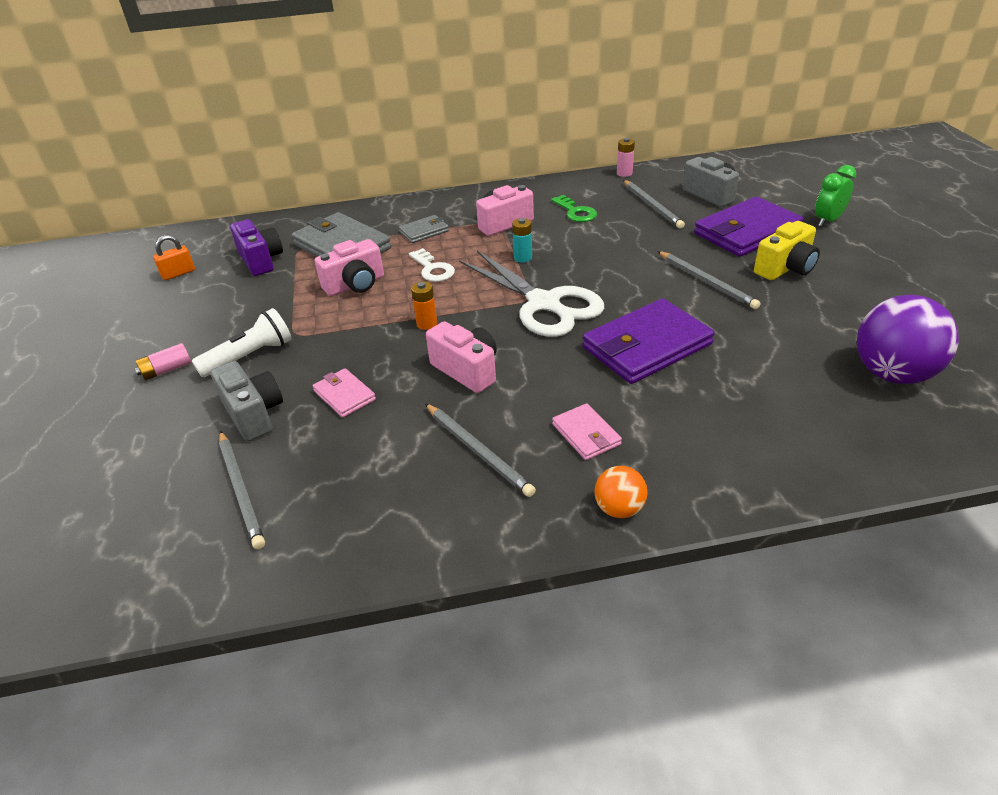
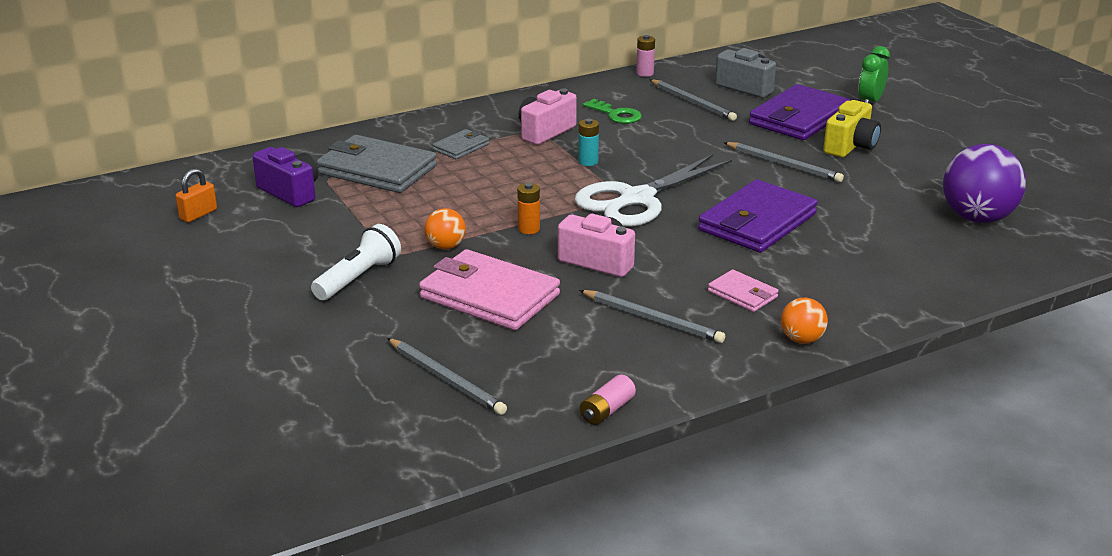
camera: 20 degrees left, 10 degrees down
(166, 370) = (273, 300): pink battery -> pink battery (607, 410)
(254, 414) = (406, 323): grey camera -> none
(344, 333) = (446, 246): none -> orange ball
(344, 395) = (489, 296): pink wallet -> pink wallet, size x2.00
(355, 285) = (423, 204): pink camera -> none
(433, 269) = (498, 181): white key -> none
(543, 303) = (637, 199): white scissors -> white scissors turned 105 degrees clockwise

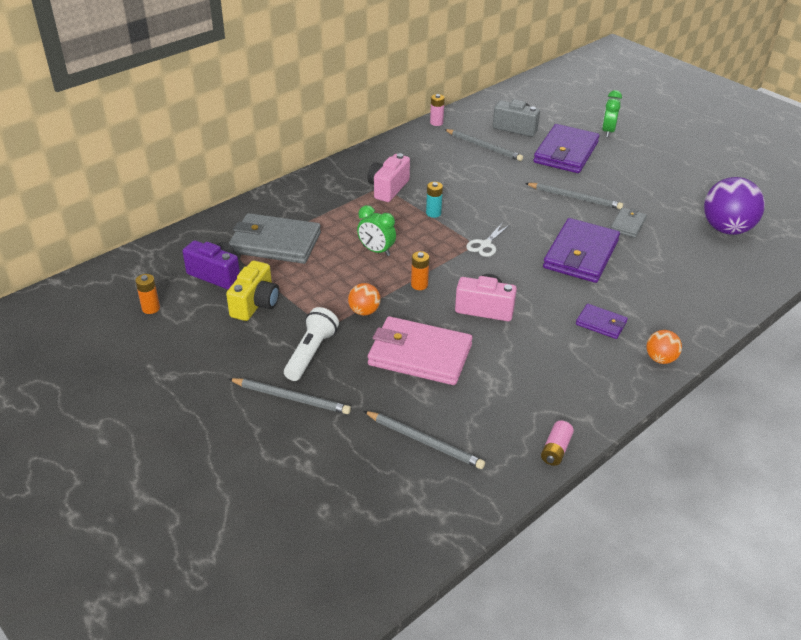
camera: 15 degrees left, 10 degrees up
(198, 214) = (151, 308): orange padlock -> orange battery
(461, 147) = (331, 211): grey wallet -> grey wallet (628, 225)
(495, 190) = (376, 251): none -> green clock
(616, 114) = (433, 165): green key -> none
(637, 199) = (485, 244): white scissors -> white scissors, size x0.44
(652, 319) = (549, 357): grey pencil -> grey pencil (291, 398)
(742, 294) = (601, 323): pink wallet -> purple wallet
(850, 146) = (613, 174): yellow camera -> yellow camera (255, 304)

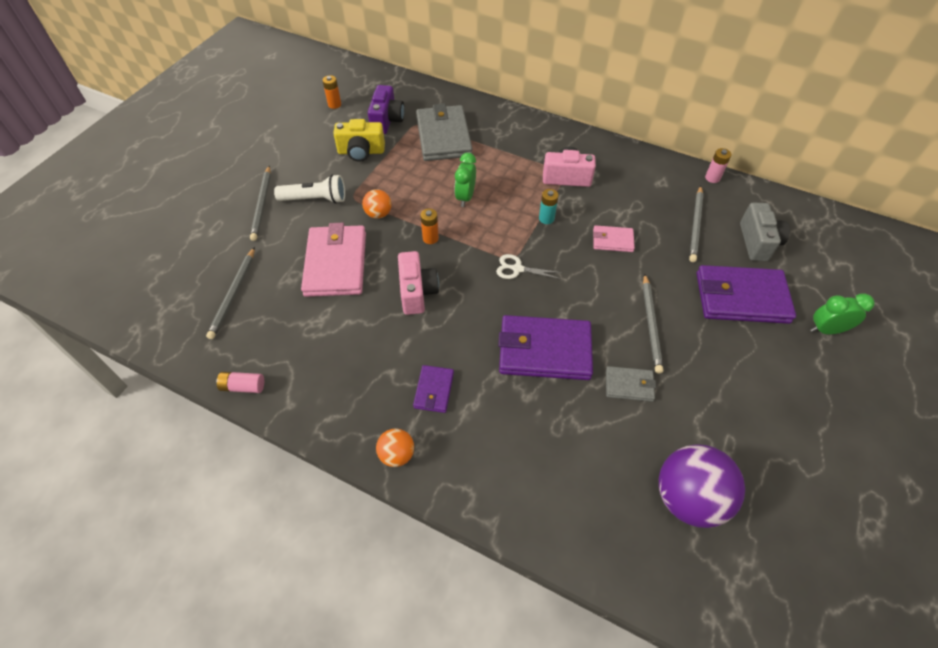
camera: 70 degrees right, 15 degrees up
(479, 188) = (612, 240): none -> pink wallet

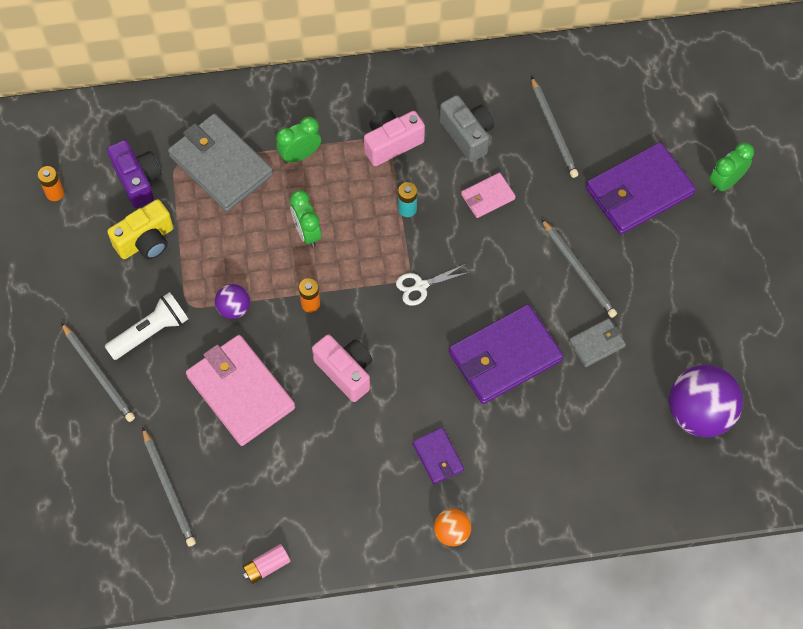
camera: 35 degrees left, 10 degrees up
(378, 214) = (234, 308): orange ball -> purple ball
(498, 155) = (300, 155): none -> green clock
(712, 178) = (536, 57): pink battery -> none
(758, 242) = (620, 116): grey camera -> grey camera (467, 135)

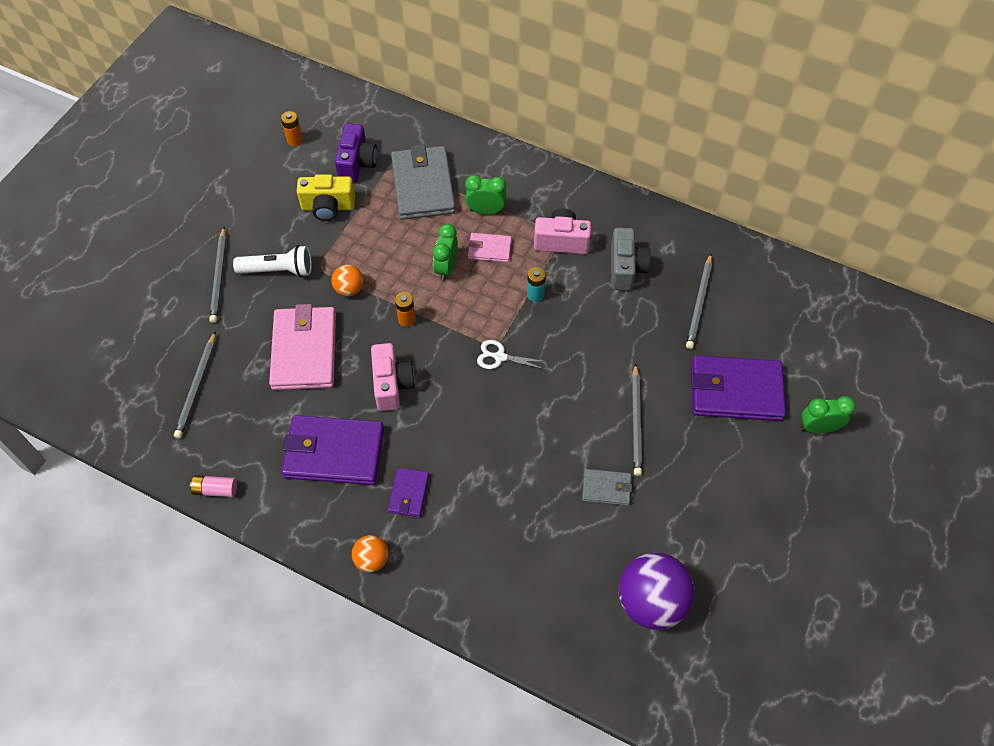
camera: 35 degrees right, 5 degrees down
(234, 308) = (349, 289): purple ball -> orange ball
(487, 197) = (605, 322): pink wallet -> pink wallet (489, 249)
(505, 356) = (523, 451): purple wallet -> purple wallet (334, 452)

